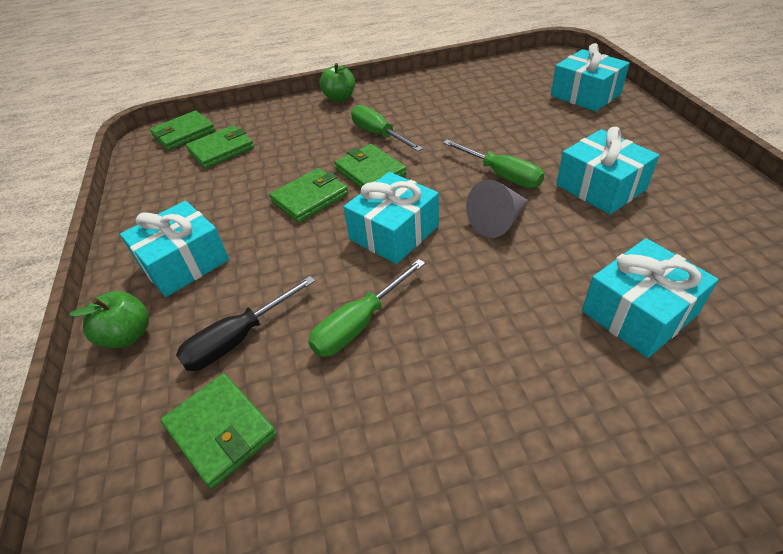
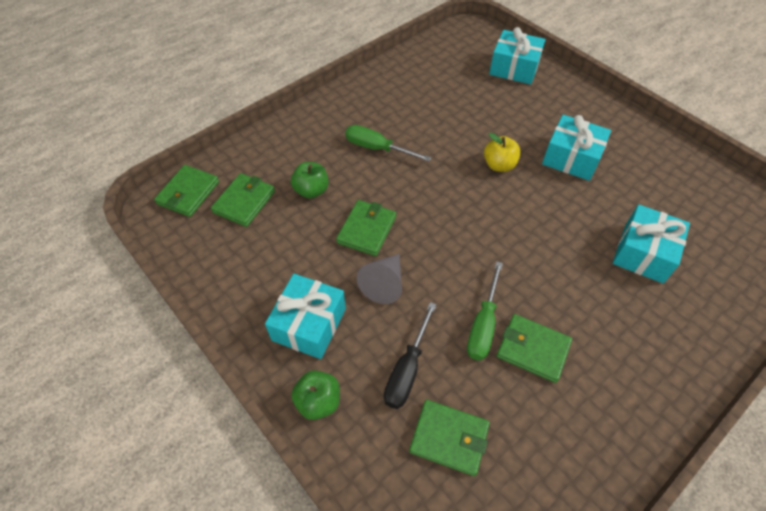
camera: 30 degrees left, 10 degrees up
(339, 98) = (312, 115): green apple -> green apple (311, 190)
(370, 172) = (397, 189): green wallet -> green wallet (533, 349)
(394, 232) = (455, 242): turquoise gift -> none
(498, 221) = (522, 209): grey cone -> grey cone (384, 284)
(501, 175) = (499, 165): green screwdriver -> yellow apple

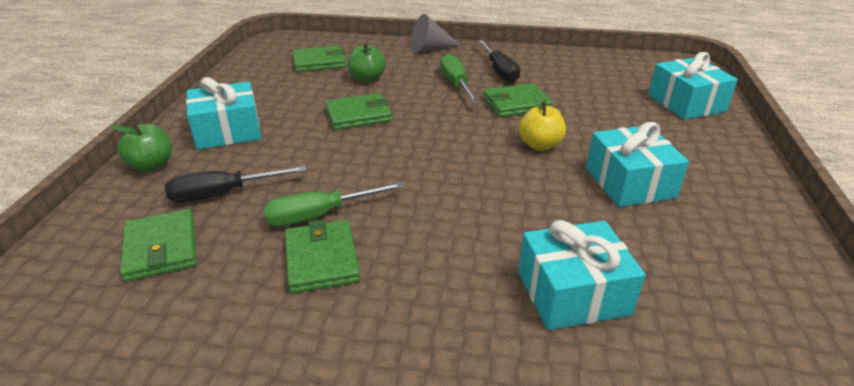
camera: 50 degrees right, 20 degrees down
(188, 193) = (301, 43): green wallet -> green wallet (516, 103)
(382, 113) = (499, 71): none -> black screwdriver
(384, 284) = (308, 145): grey cone -> grey cone (430, 49)

